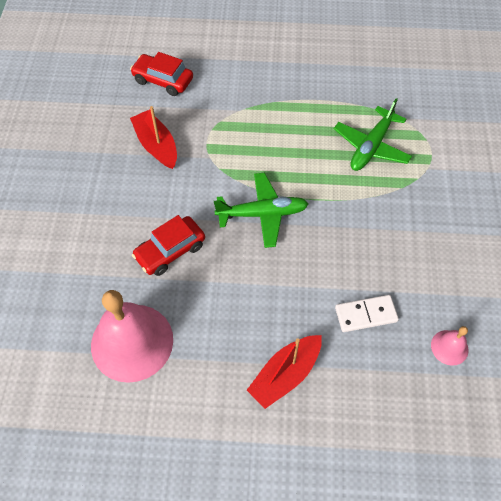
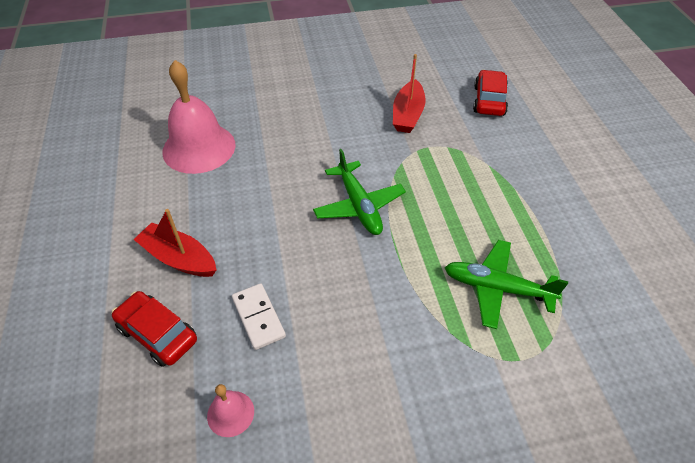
camera: 75 degrees right, 10 degrees down
(156, 145) = (408, 114): red boat -> red boat turned 150 degrees clockwise
(170, 251) = (294, 150): red car -> red car (157, 334)

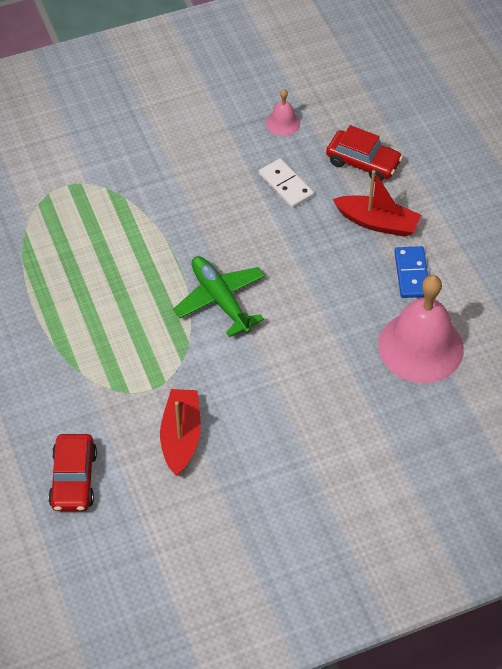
camera: 170 degrees right, 5 degrees up
(173, 204) = (412, 274): none -> blue domino
(497, 288) = (82, 237): green plane -> none

